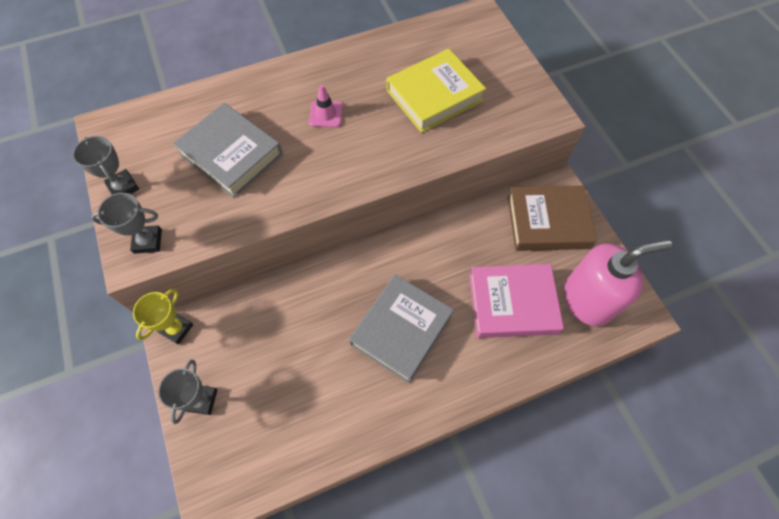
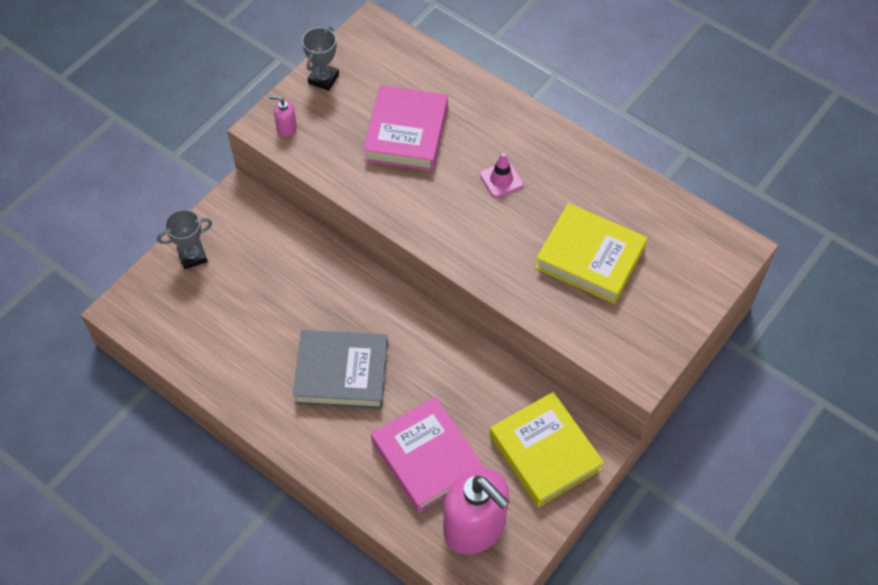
camera: 60 degrees right, 5 degrees down
(148, 241) = (286, 127): grey trophy -> pink soap dispenser
(176, 329) = (240, 201): yellow trophy -> none
(231, 154) = (406, 133): grey book -> pink book
(547, 222) = (545, 452): brown book -> yellow book

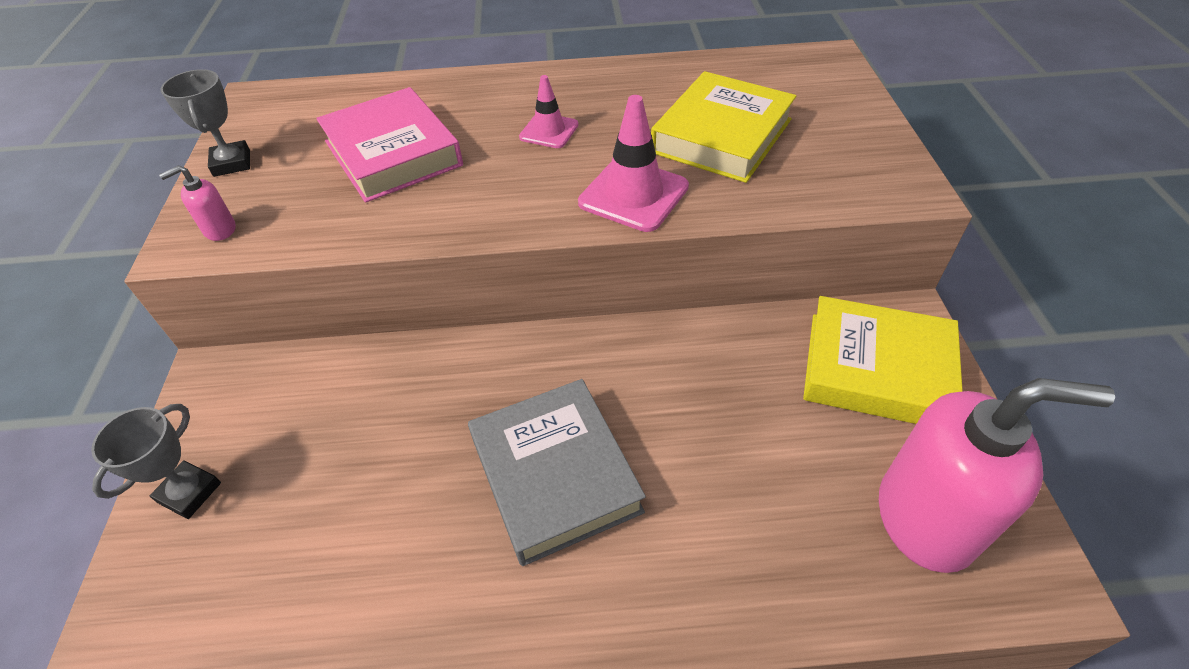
camera: 40 degrees left, 10 degrees down
(341, 373) = (555, 474): grey book -> grey book turned 75 degrees counterclockwise
(427, 457) = (772, 485): pink book -> none
(496, 260) = (633, 195): none -> pink traffic cone
(590, 258) = (722, 136): yellow book -> yellow book turned 45 degrees counterclockwise

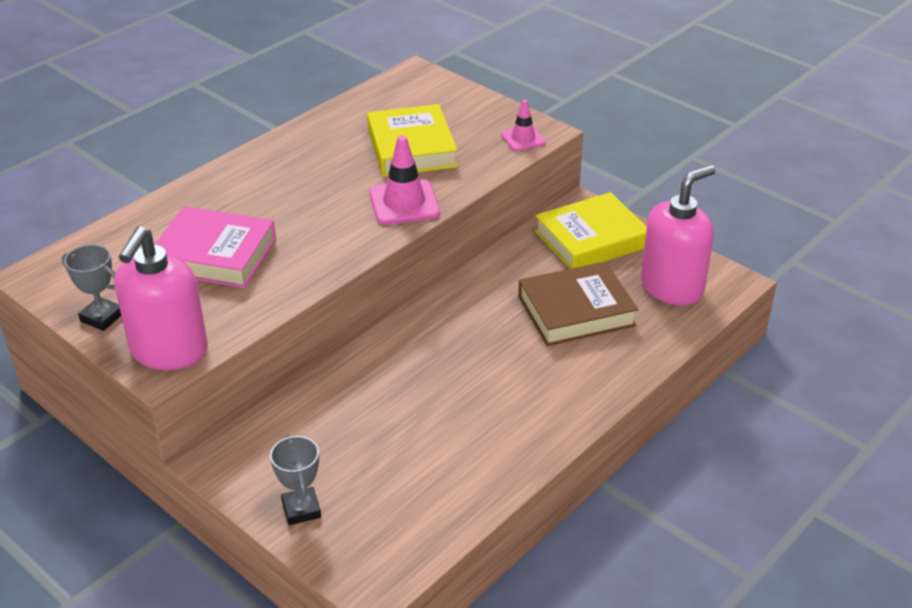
camera: 45 degrees left, 10 degrees down
(219, 230) = (169, 351): pink soap dispenser -> pink soap dispenser, size x2.48
(549, 131) = (301, 193): pink traffic cone -> pink traffic cone (523, 139)
(555, 474) = (493, 374): grey book -> none
(749, 459) = (576, 311): none -> brown book

